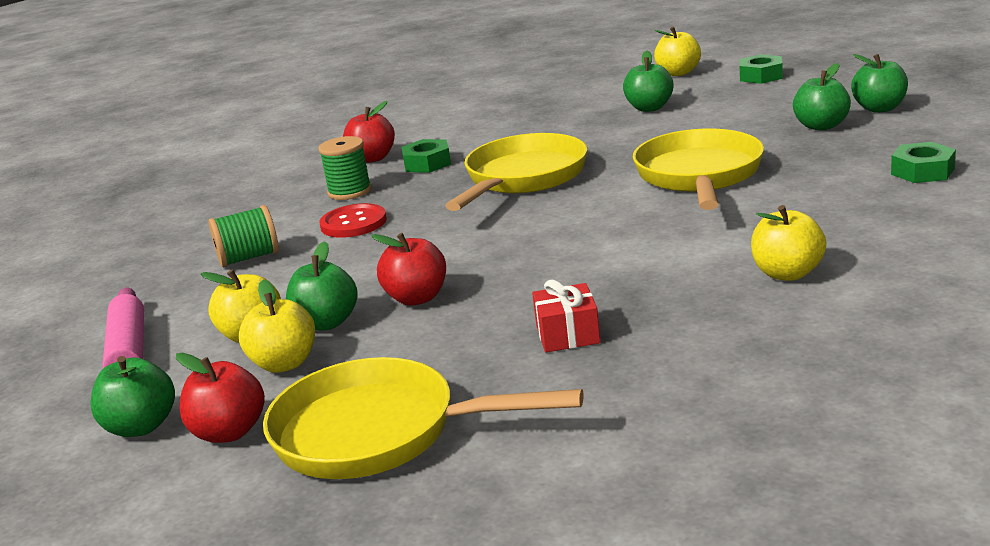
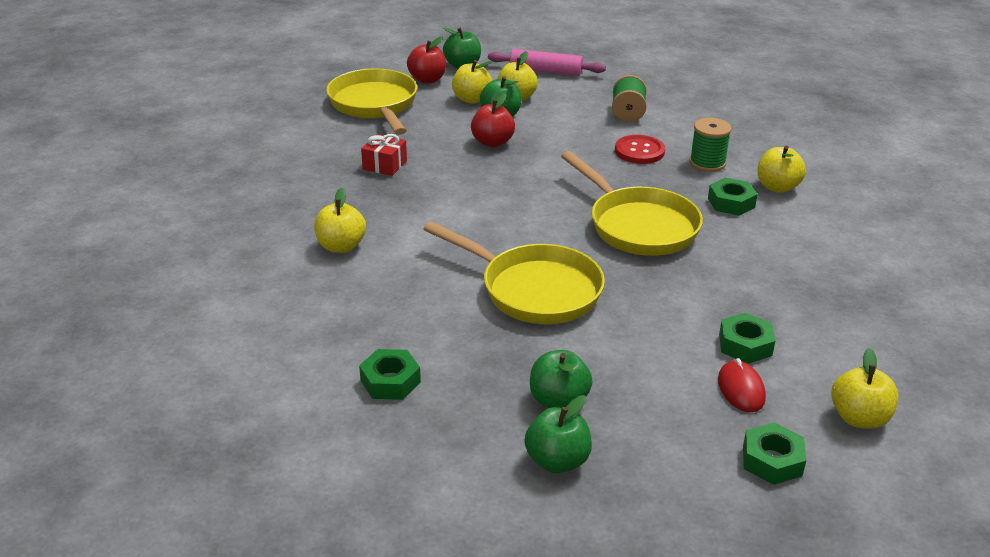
camera: 115 degrees right, 10 degrees up
(373, 158) = (777, 187): red apple -> yellow apple
(378, 433) = (374, 105): yellow pan -> yellow pan turned 60 degrees counterclockwise
(649, 108) = (745, 345): green apple -> green nut
(704, 97) = (741, 389): none -> red mouse

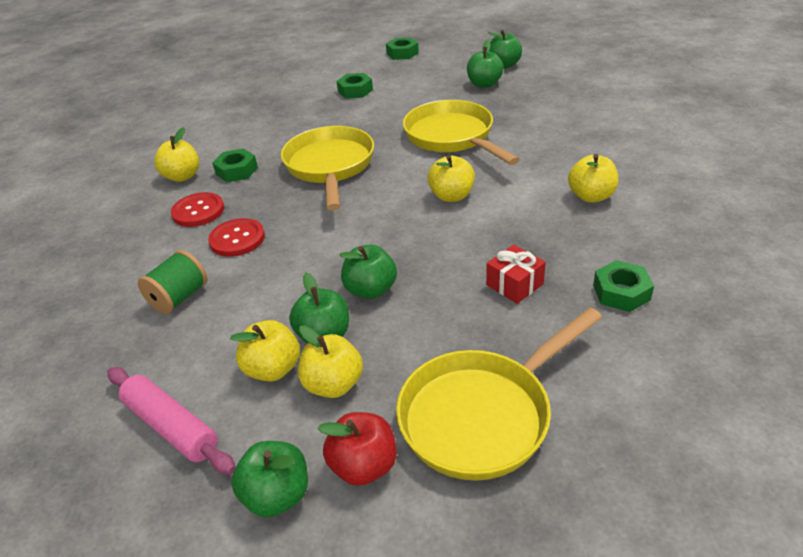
camera: 150 degrees left, 5 degrees up
(374, 105) = (482, 415): yellow pan -> yellow pan turned 45 degrees clockwise
(390, 381) = (579, 105): green nut -> green nut (621, 292)
(492, 142) = (371, 290): red apple -> green apple
(707, 163) = (198, 211): green spool -> red button
(741, 389) = (383, 75): red mouse -> none
(859, 418) = (342, 59): yellow apple -> yellow apple (451, 196)

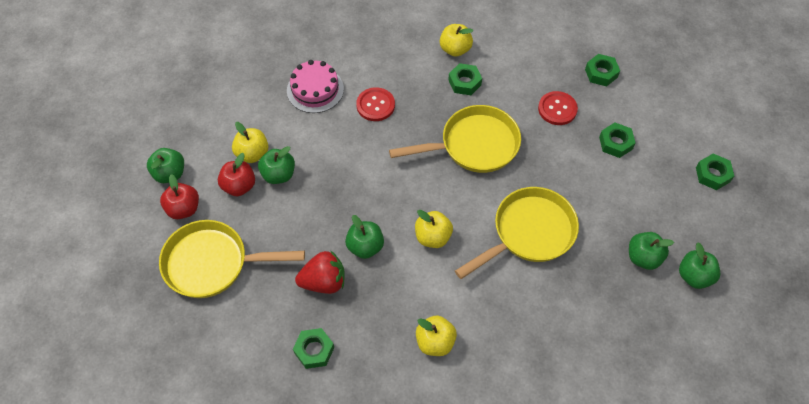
camera: 80 degrees right, 20 degrees up
(171, 426) = (214, 117): pink rolling pin -> none
(179, 297) = (315, 89): green spool -> pink cake
(198, 211) = (409, 73): red button -> red button (557, 109)
(268, 94) = (601, 73): none -> green nut
(333, 384) = (239, 186): yellow apple -> red apple
(371, 290) = (320, 194): green apple -> green apple (365, 246)
(482, 415) = (212, 263): yellow pan -> yellow pan turned 45 degrees counterclockwise
(514, 284) = (324, 282): red gift -> red strawberry

